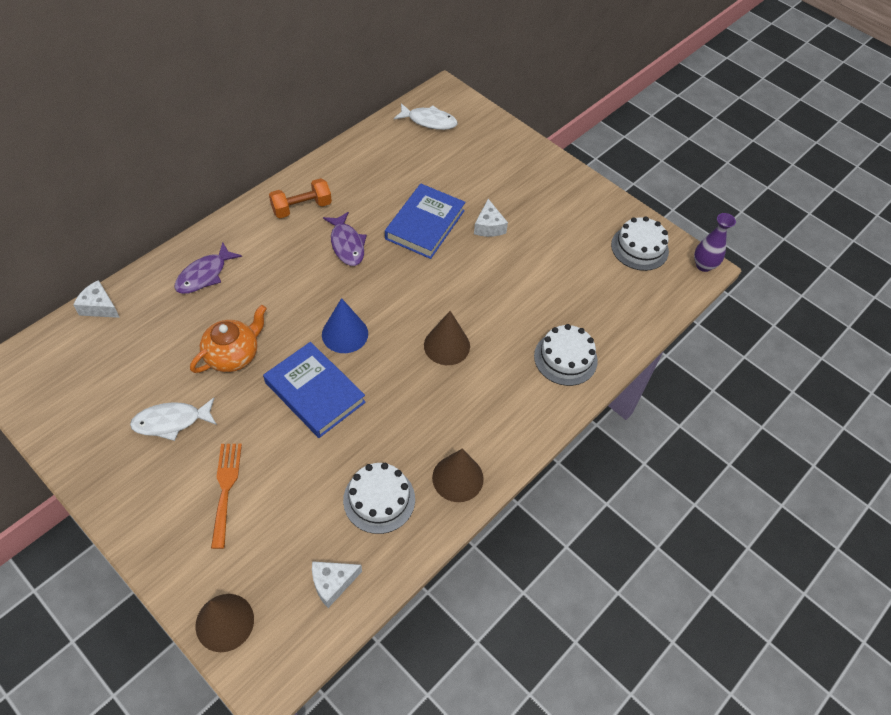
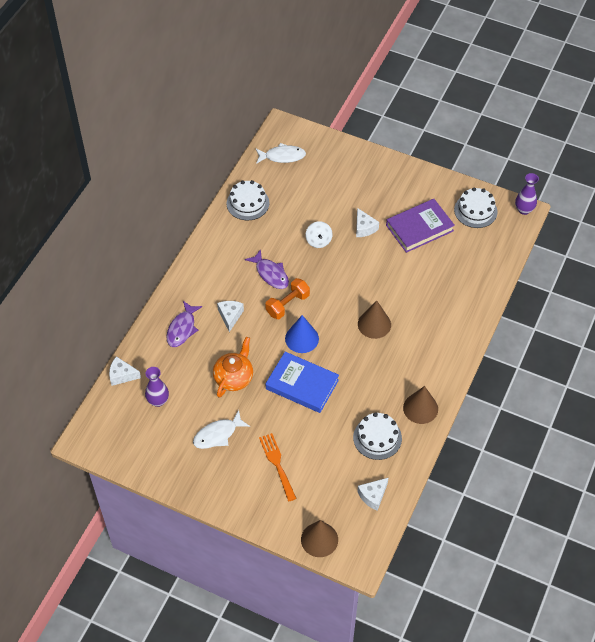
camera: 15 degrees left, 0 degrees up
(123, 352) = (158, 401): none -> purple vase
(270, 278) = (230, 316): none -> white cheese
(301, 207) = (224, 256): orange dumbbell -> orange dumbbell (287, 304)
(425, 224) = (318, 241): blue book -> white spinning top
(558, 247) = (419, 228): none -> purple book
(565, 358) = (456, 307): white cake -> white cake (248, 203)

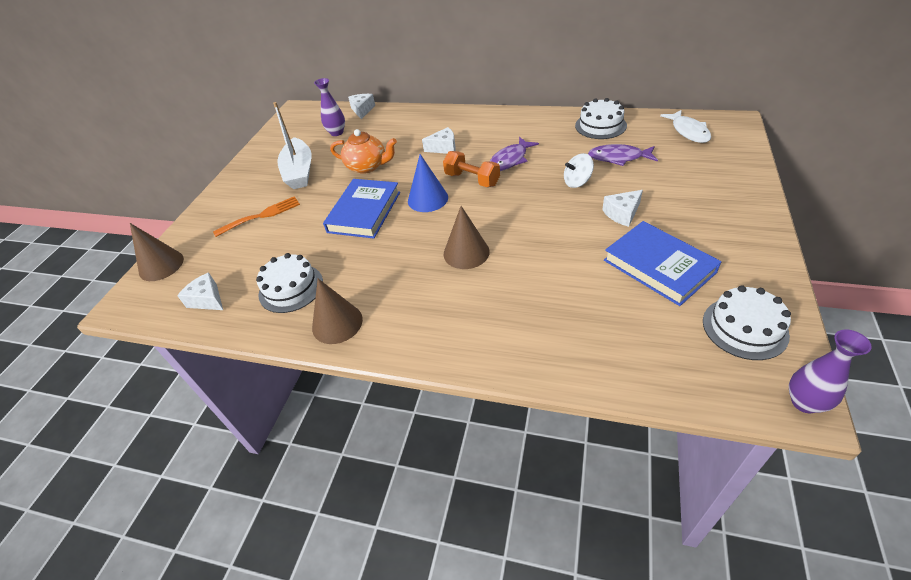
camera: 85 degrees right, 10 degrees down
(182, 328) = (420, 126): purple fish -> purple fish (618, 158)
(218, 434) = (299, 172): white fish -> white boat
(419, 228) = (658, 266): purple book -> blue book

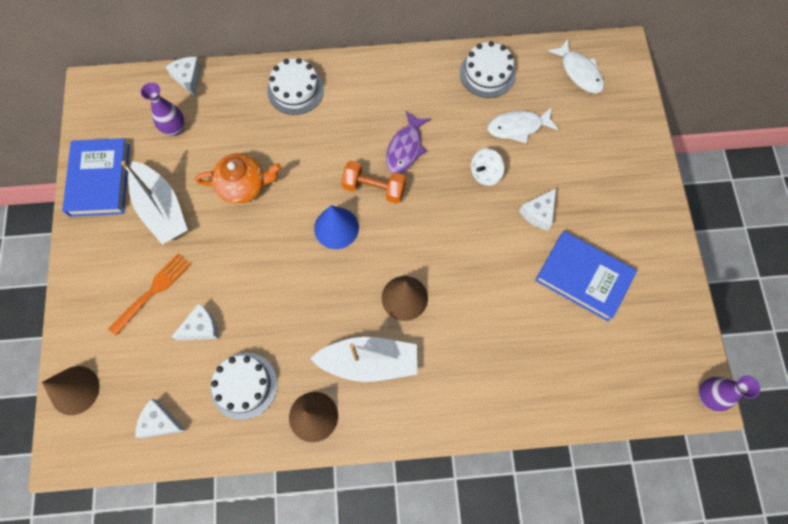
camera: 25 degrees left, 25 degrees up
(364, 212) = (273, 261): blue book -> blue book (100, 180)
(410, 292) = (369, 362): none -> white boat
(444, 148) = (322, 138): white cheese -> white cheese (201, 327)
(618, 158) = (518, 127): purple fish -> white fish
(744, 328) = (660, 333): white cake -> white cake (295, 90)

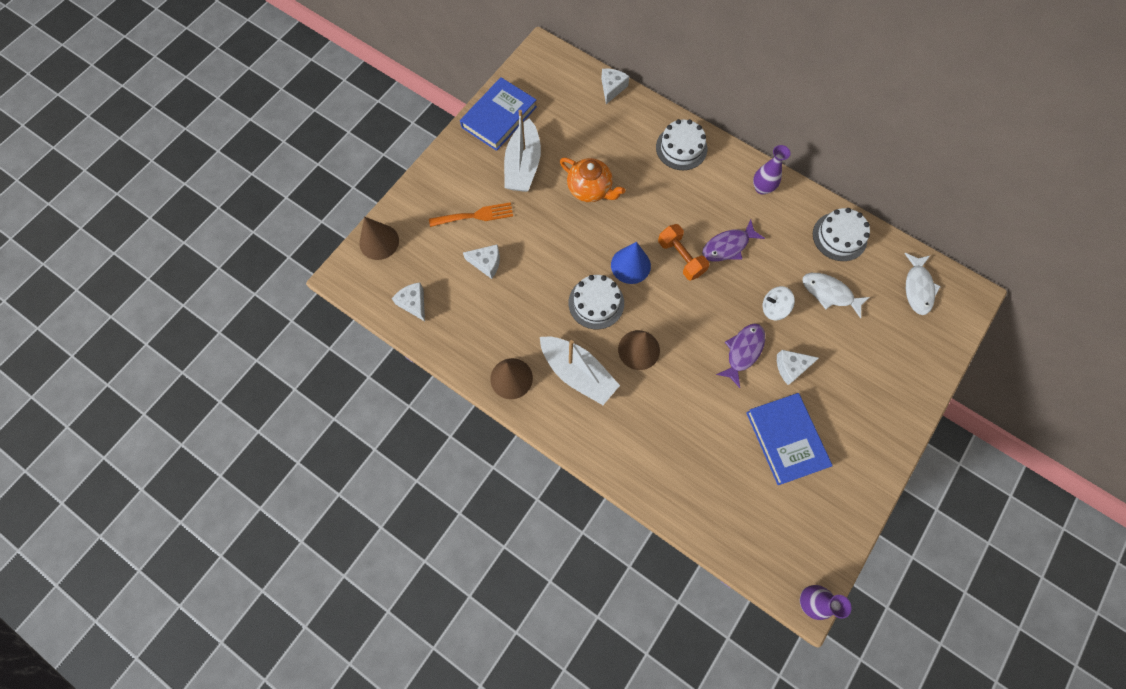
camera: 40 degrees right, 0 degrees up
(174, 128) = (575, 117): purple vase -> purple vase (762, 188)
(244, 385) = (483, 322): white cake -> white cake (596, 303)
(491, 230) = (743, 351): none -> purple fish

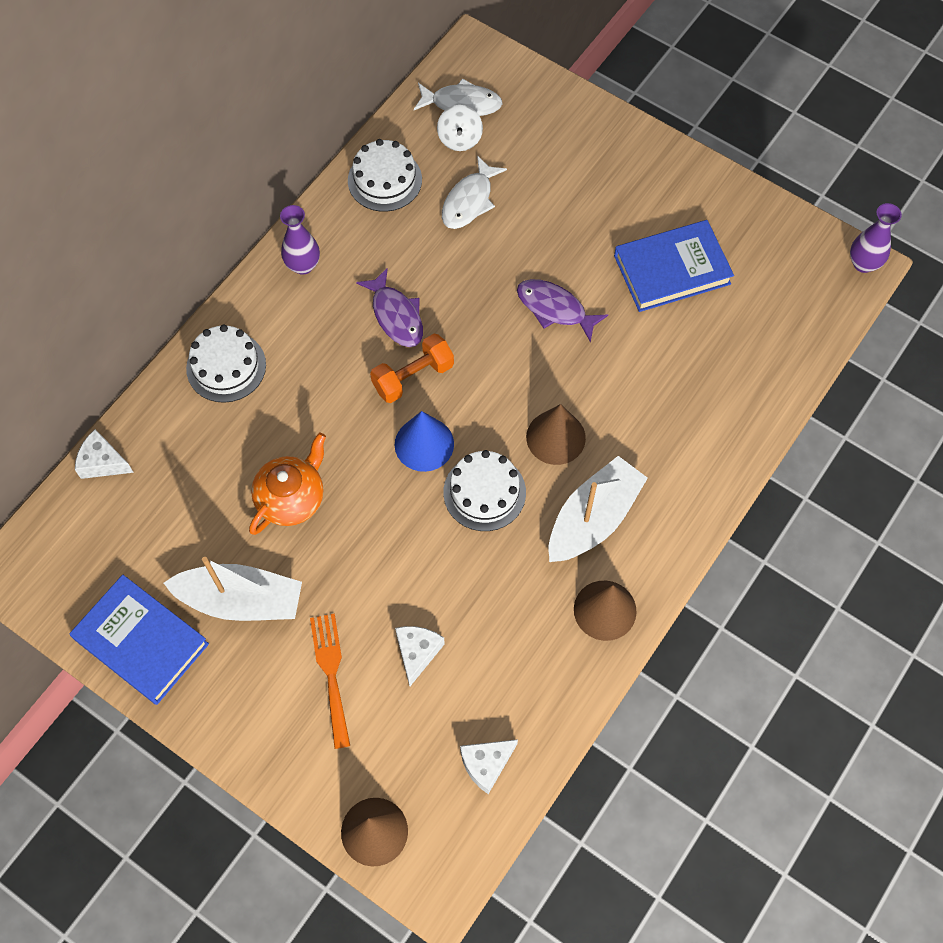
camera: 90 degrees left, 5 degrees down
(774, 308) = (491, 267): white spinning top -> white spinning top (460, 139)
(791, 367) = (575, 255): white cheese -> none

